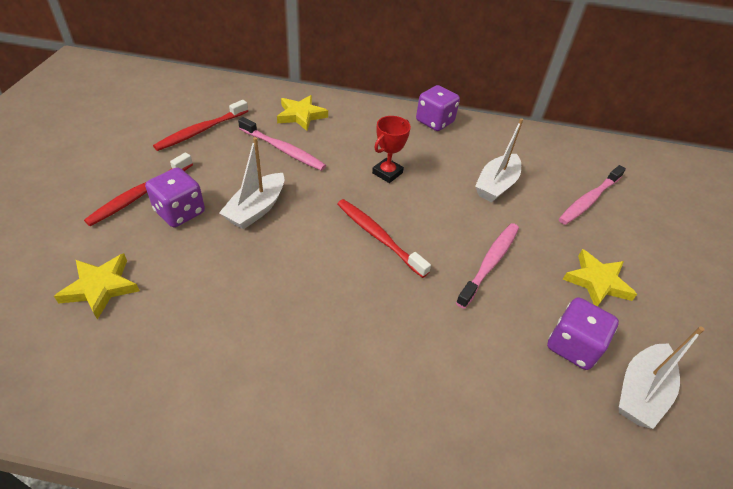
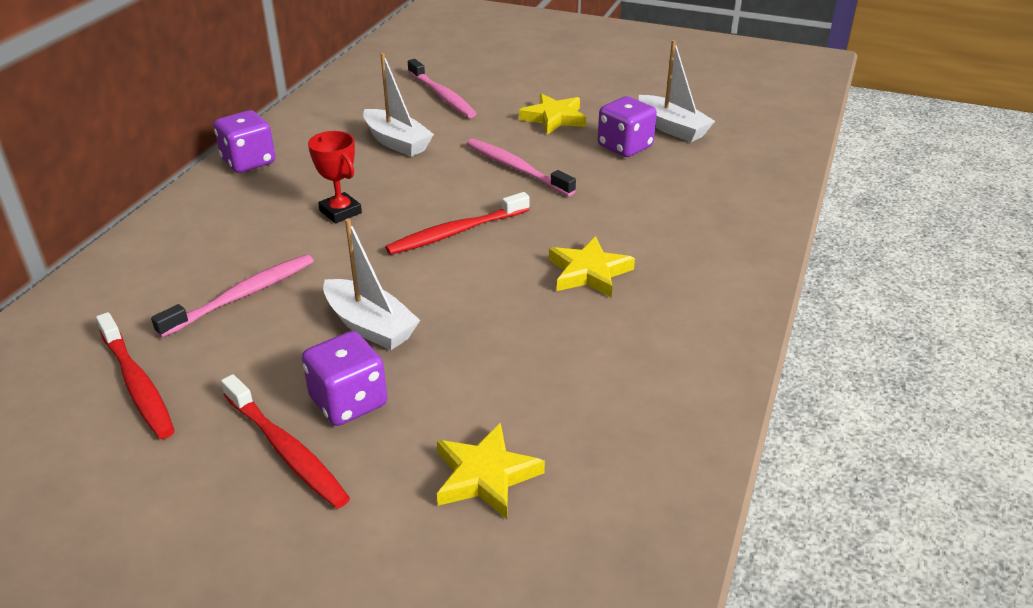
camera: 75 degrees left, 10 degrees down
(301, 115) = (159, 273): yellow star -> yellow star (589, 272)

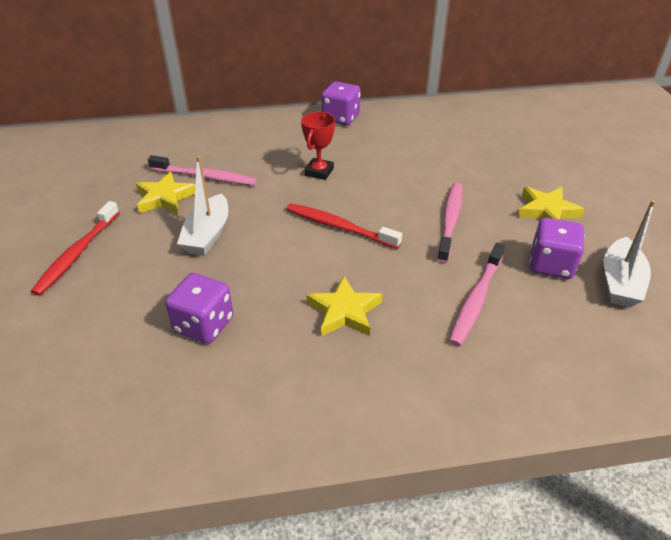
camera: 60 degrees right, 5 degrees up
(137, 383) = (110, 180): red toothbrush -> none
(348, 402) = (130, 258): purple dice -> purple dice (204, 325)
(397, 142) = (424, 157): white boat -> none
(442, 95) = (510, 148): pink toothbrush -> pink toothbrush (476, 299)
(485, 476) = (84, 346): yellow star -> yellow star (165, 197)

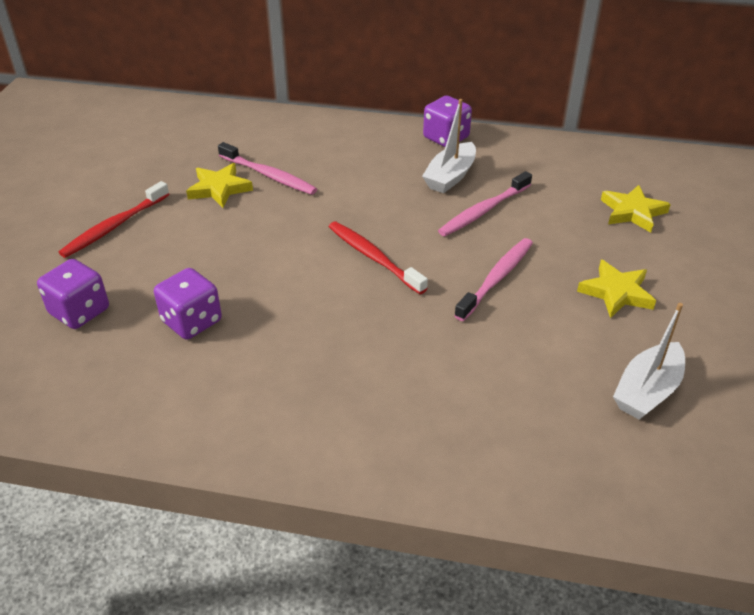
camera: 20 degrees right, 0 degrees up
(207, 235) = (240, 236): white boat -> white boat (450, 177)
(319, 172) = (387, 194): red trophy -> none
(344, 311) = (329, 343): yellow star -> yellow star (632, 212)
(476, 299) = (471, 366): pink toothbrush -> pink toothbrush (484, 210)
(551, 265) = (579, 352): purple dice -> purple dice (79, 311)

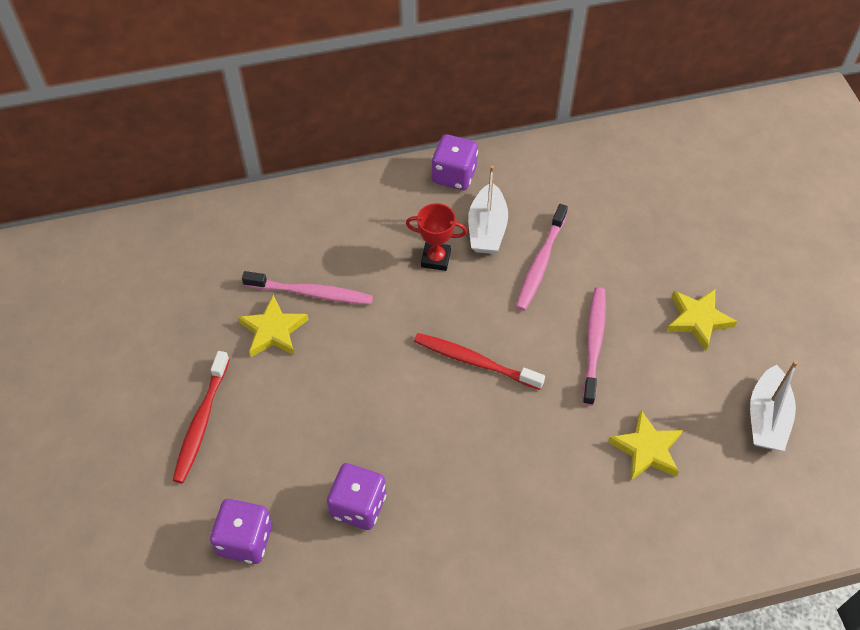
camera: 25 degrees left, 15 degrees up
(390, 183) = (436, 258): none -> red trophy
(632, 212) = (668, 215): yellow star -> yellow star (646, 449)

